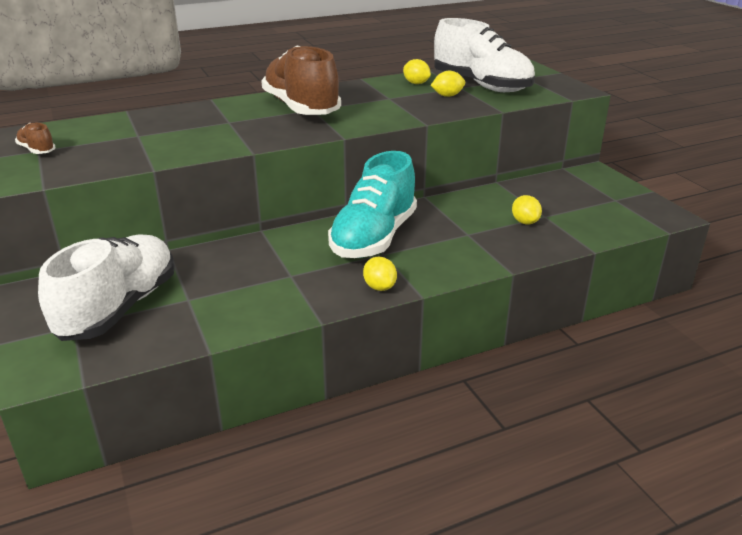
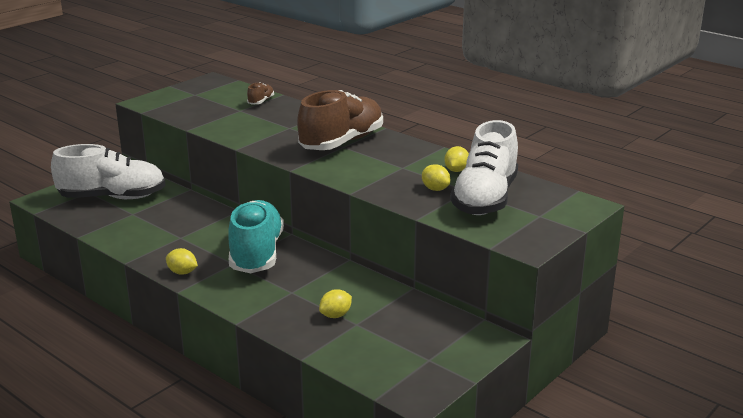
camera: 65 degrees right, 5 degrees down
(37, 150) = (194, 94): brown shoe -> brown shoe (261, 101)
(374, 238) = (256, 254): turquoise shoe -> turquoise shoe turned 90 degrees clockwise
(379, 287) = (182, 272): yellow lemon -> yellow lemon turned 75 degrees clockwise

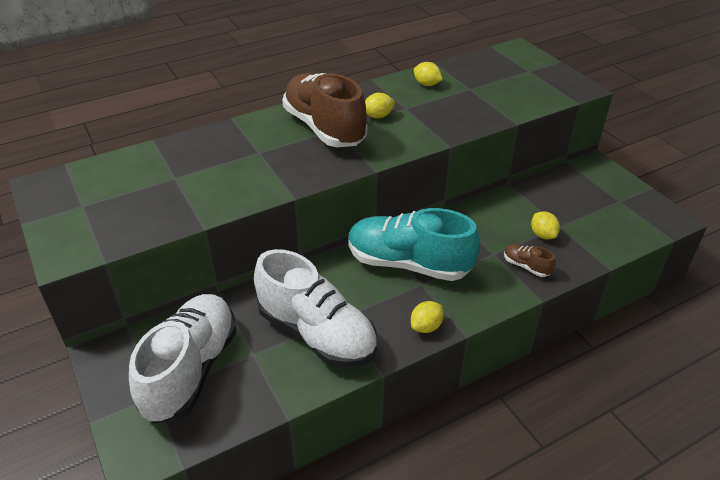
camera: 70 degrees left, 15 degrees up
(261, 101) = (160, 158): brown shoe -> brown shoe (526, 266)
(435, 189) = (461, 102): yellow lemon -> yellow lemon (378, 116)
(485, 199) = (490, 85): white shoe -> white shoe (317, 333)

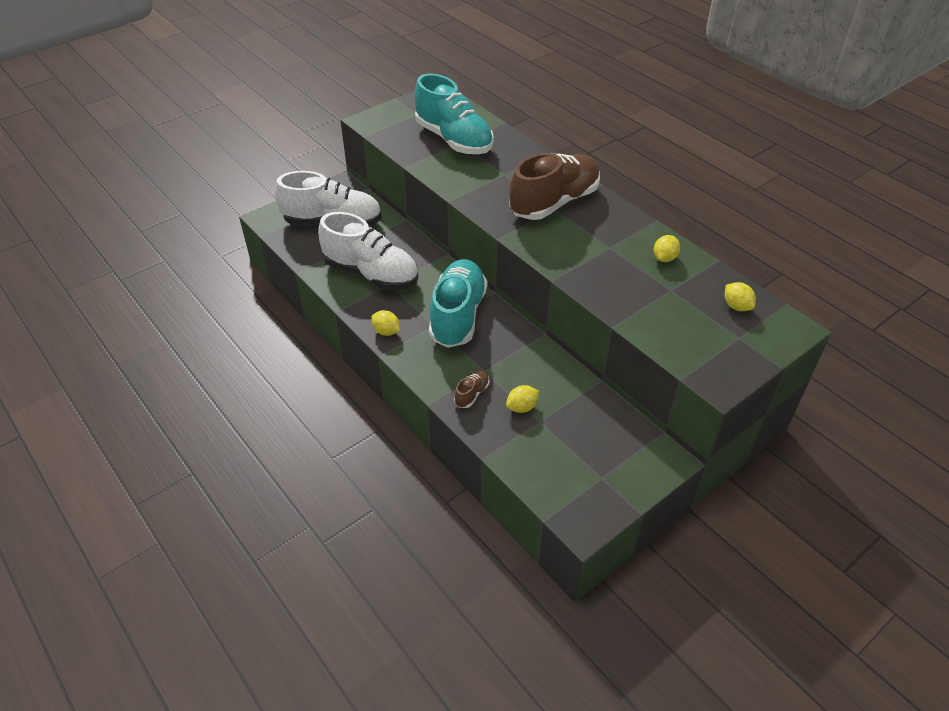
camera: 80 degrees right, 5 degrees up
(166, 181) = (454, 140): none -> turquoise shoe
(317, 333) = (371, 274): white shoe -> white shoe turned 90 degrees counterclockwise
(378, 116) = (587, 231): yellow lemon -> yellow lemon (736, 306)

